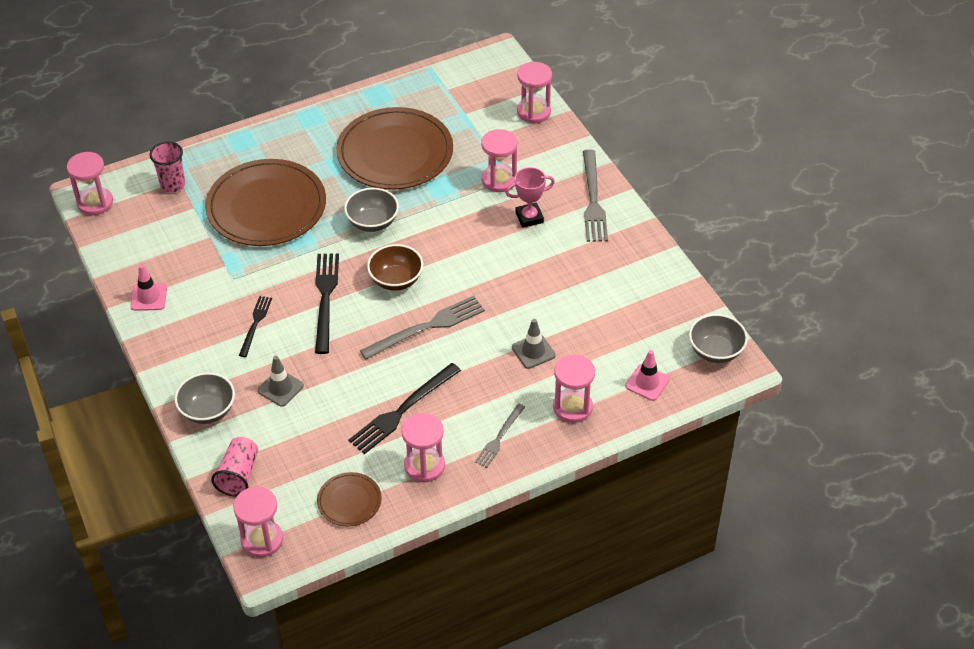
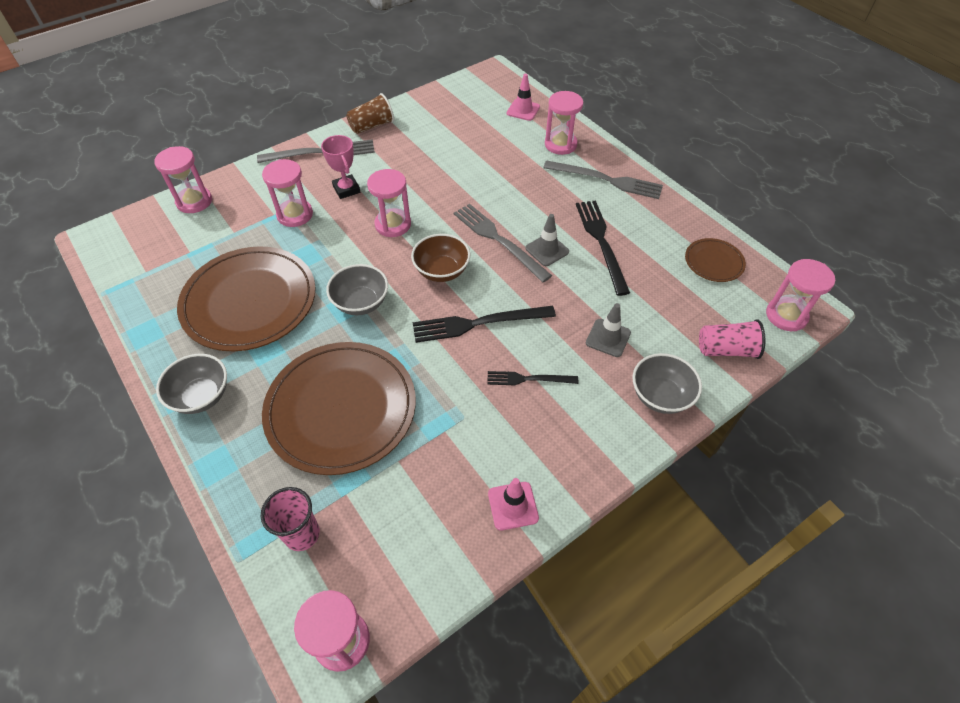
camera: 100 degrees left, 5 degrees up
(402, 410) = (601, 242): black fork -> black fork turned 135 degrees counterclockwise
(424, 466) = (654, 220): pink hourglass -> pink hourglass (393, 224)
(499, 437) = (606, 180): grey fork -> grey fork, size x1.68
(533, 351) = (509, 171): grey traffic cone -> grey traffic cone (547, 250)
(635, 242) = (372, 126): none -> brown cup
(715, 351) = (482, 81): grey bowl -> grey bowl (202, 396)

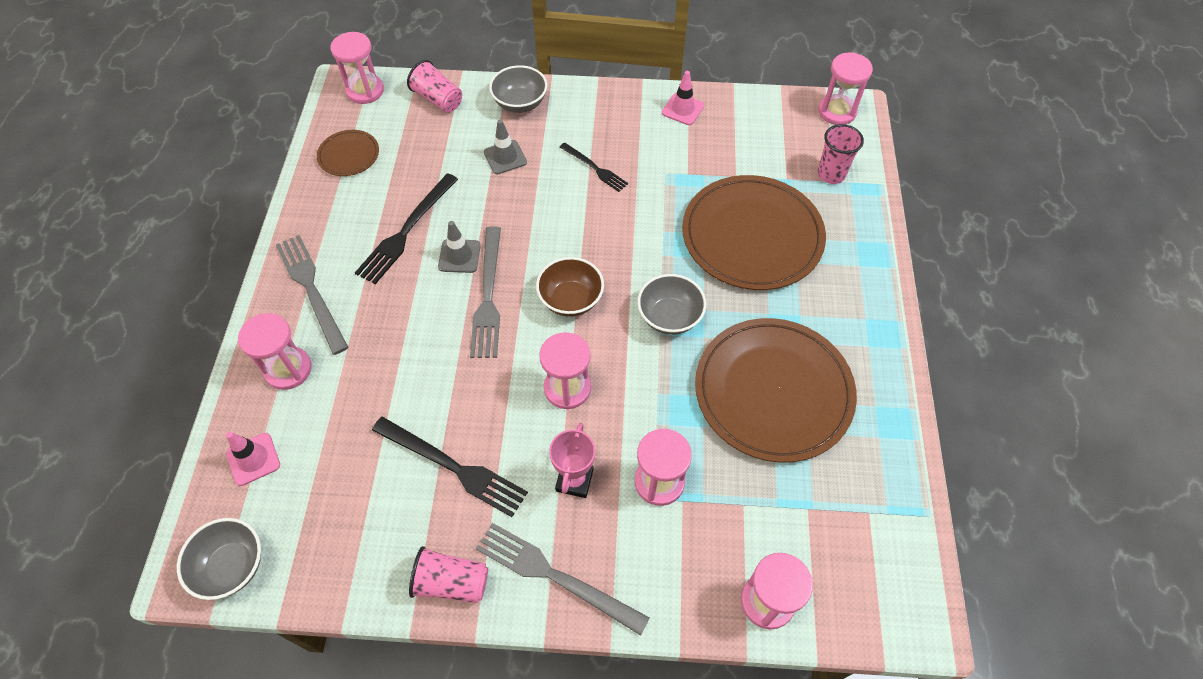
camera: 140 degrees left, 5 degrees up
(202, 396) = (862, 318): grey bowl -> grey bowl (232, 566)
(372, 126) = (451, 582): brown cup -> pink cup
(478, 323) = (588, 231): black fork -> black fork (453, 467)

